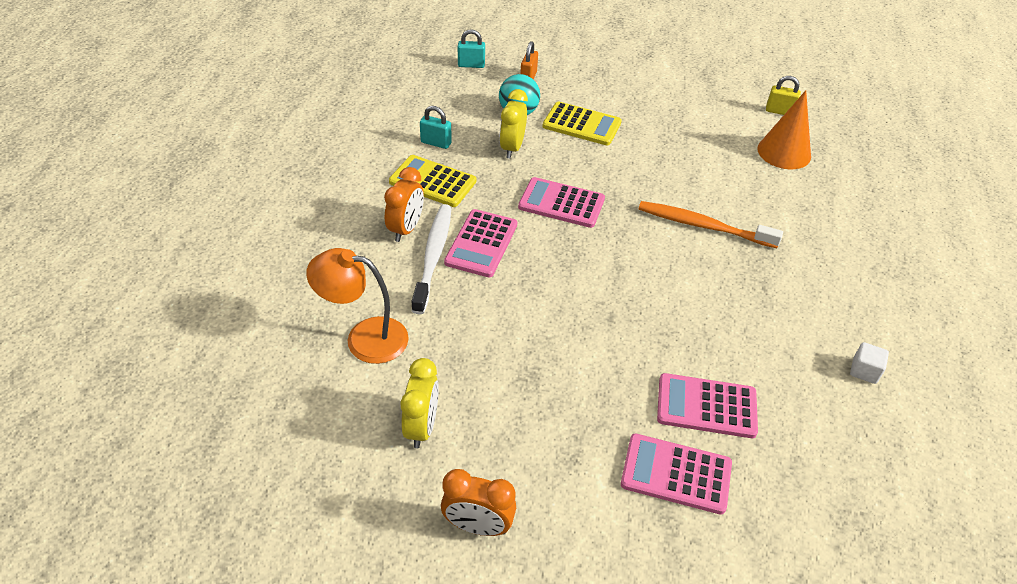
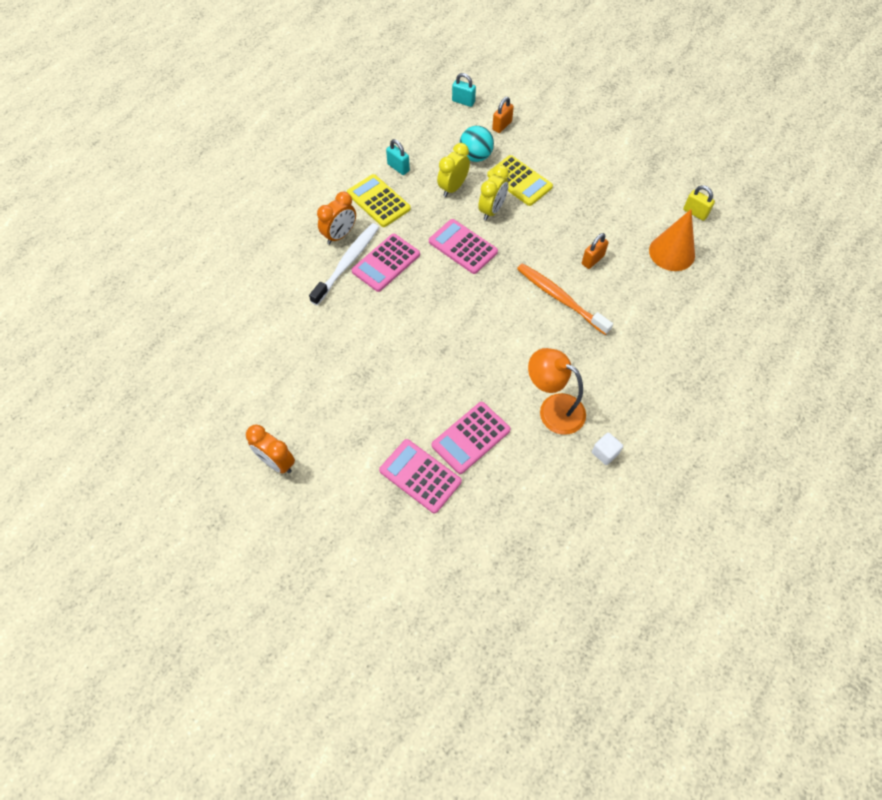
camera: 25 degrees right, 15 degrees up
(364, 338) = (271, 310): orange lamp -> orange lamp (553, 409)
(421, 427) = (276, 385): yellow clock -> yellow clock (492, 210)
(706, 406) = (471, 438): pink calculator -> pink calculator turned 75 degrees counterclockwise
(710, 180) = (592, 260): none -> orange padlock

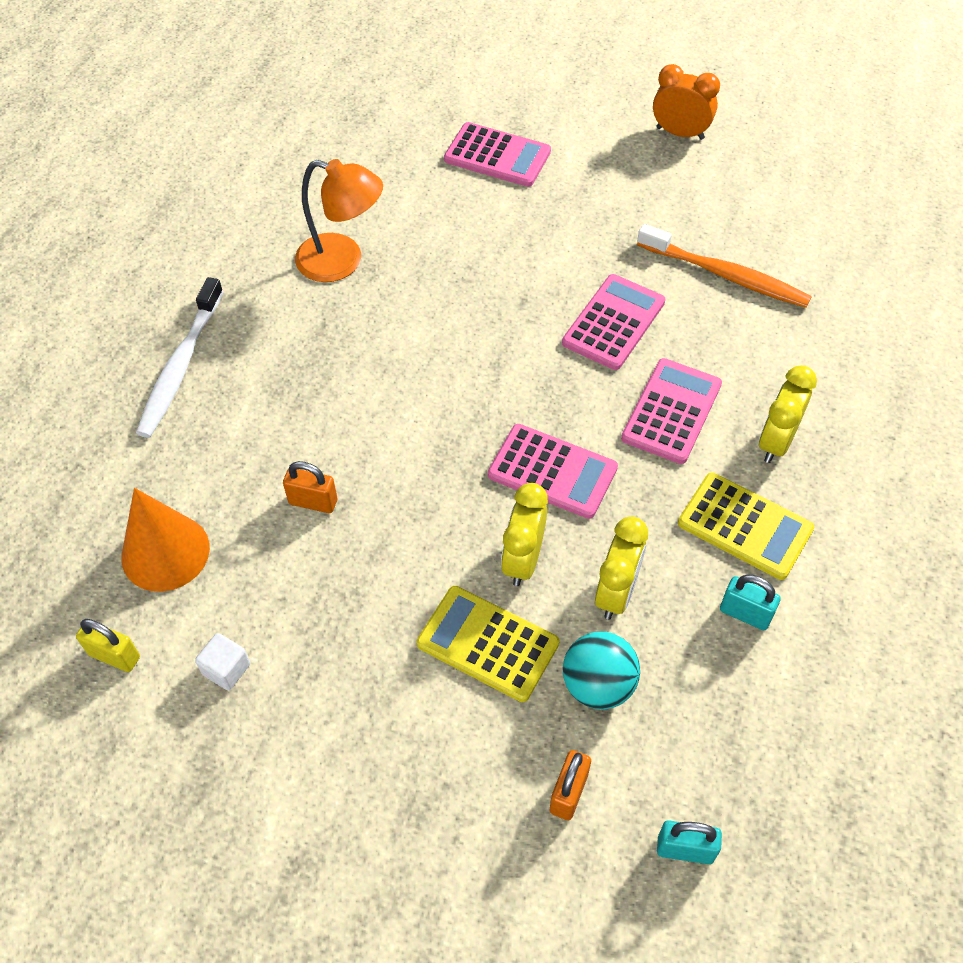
camera: 165 degrees right, 5 degrees down
(340, 235) = (776, 442): orange clock -> yellow clock
(347, 263) = (735, 396): white toothbrush -> white toothbrush (180, 366)
(471, 438) = (447, 206): pink calculator -> pink calculator (613, 322)
(560, 298) = (360, 419): orange toothbrush -> orange toothbrush (726, 275)
(592, 260) = (313, 502): orange padlock -> orange padlock turned 75 degrees clockwise
(605, 453) = (263, 226): white cube -> white cube (226, 669)

